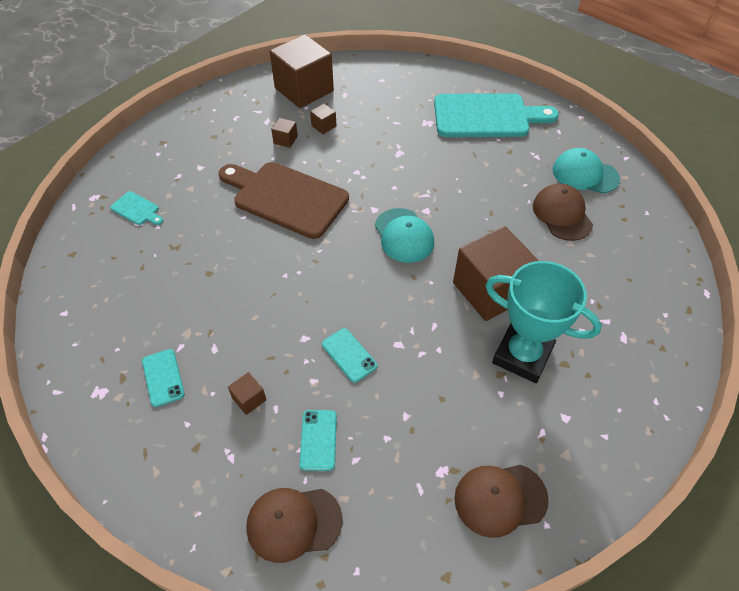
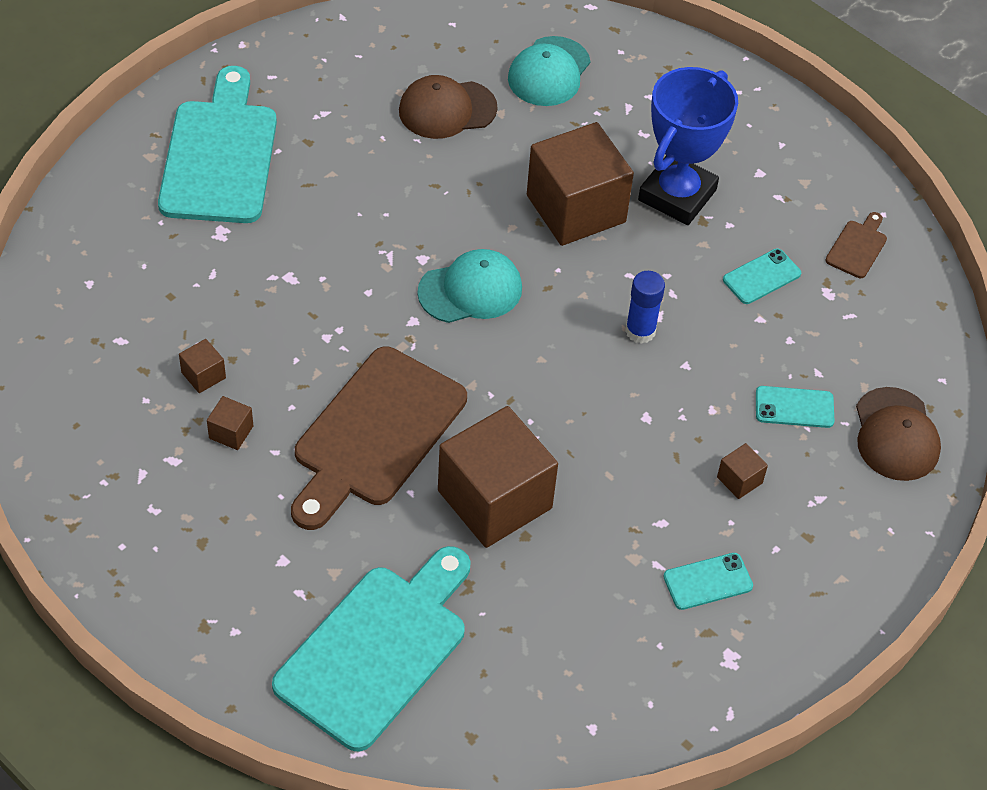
camera: 90 degrees left, 0 degrees up
(137, 209) = (377, 649): turquoise cutting board -> turquoise cutting board, size x2.39
(304, 89) = (92, 401): brown cube -> brown cube (494, 499)
(349, 355) = (674, 369): turquoise phone -> turquoise phone (761, 277)
(382, 333) = (640, 331): none -> blue glue stick
(500, 499) = (857, 247): brown cap -> brown cutting board
(522, 355) = (677, 195): turquoise trophy -> blue trophy
(585, 174) = (370, 68): turquoise cap -> turquoise cap (549, 72)

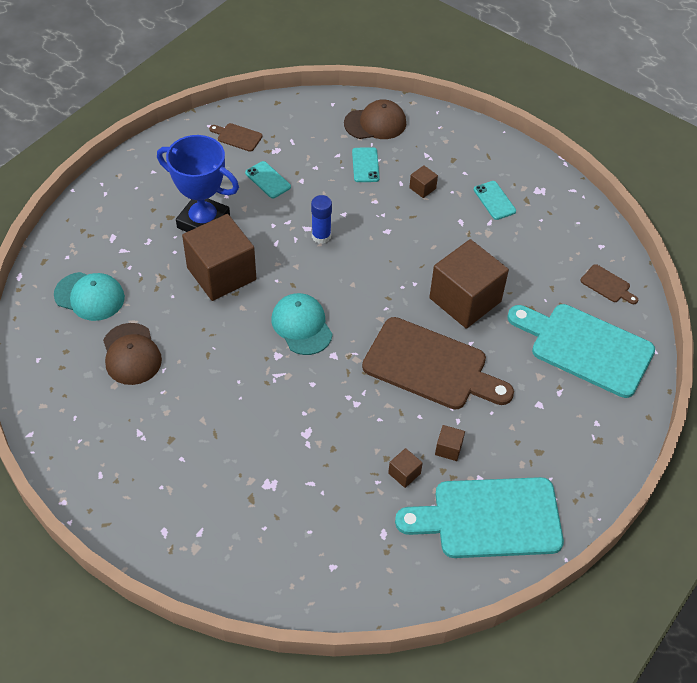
camera: 95 degrees left, 0 degrees up
(220, 155) = (190, 497): turquoise cutting board -> turquoise cutting board (489, 518)
(503, 715) = (607, 285): none -> brown cutting board

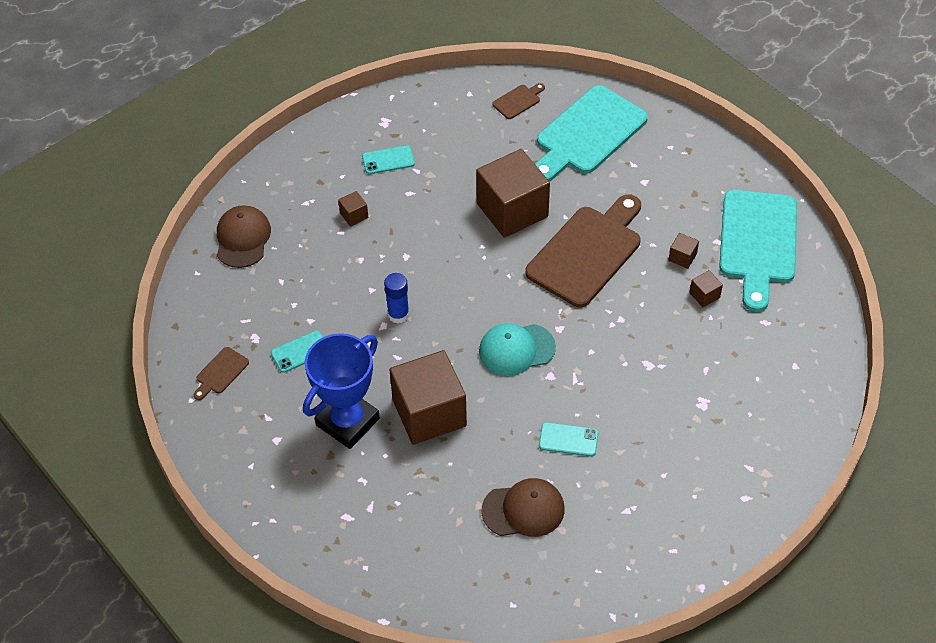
camera: 75 degrees left, 0 degrees up
(89, 296) = (432, 546): turquoise cap -> none
(365, 165) = (305, 258): turquoise phone -> turquoise phone (568, 439)

